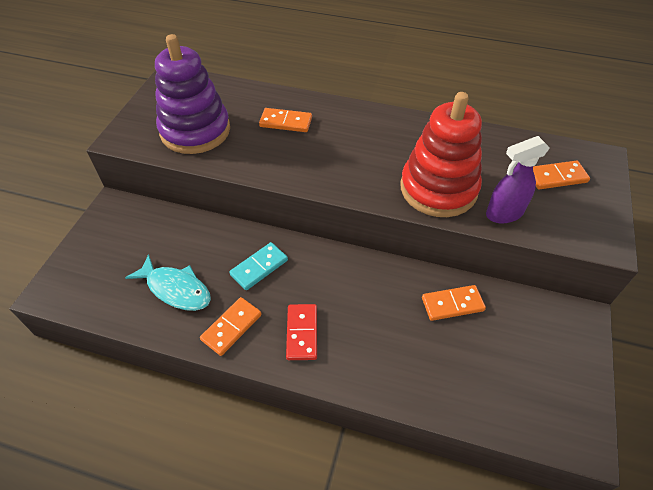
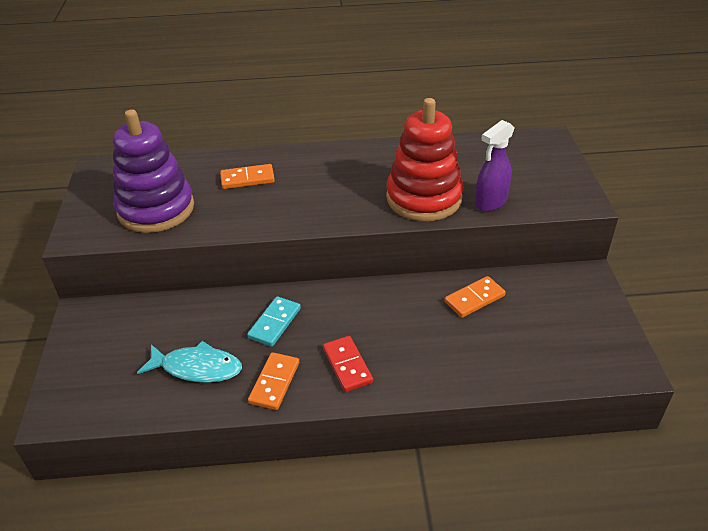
camera: 20 degrees left, 10 degrees down
(557, 177) = (521, 163): orange domino -> none

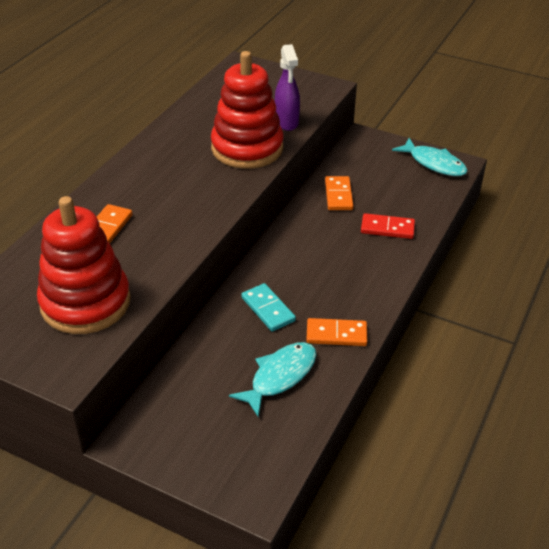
camera: 60 degrees left, 0 degrees up
(156, 209) = (85, 302): purple stacking toy -> red stacking toy
(274, 382) = (336, 334): orange domino -> orange domino turned 45 degrees counterclockwise
(347, 365) = (351, 287): red domino -> red domino (387, 228)
(608, 348) = (434, 163): none -> turquoise fish

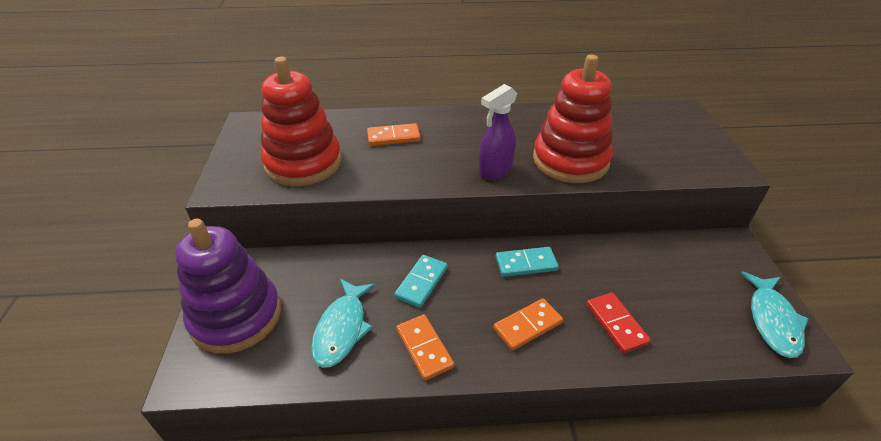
camera: 60 degrees right, 0 degrees up
(208, 446) = (236, 316): none -> purple stacking toy
(280, 376) = (342, 329): turquoise fish -> turquoise fish turned 90 degrees clockwise
(286, 122) = (638, 167): purple spray bottle -> purple spray bottle (495, 171)
(297, 242) = (526, 263): none -> turquoise domino
(338, 195) = (623, 263): orange domino -> orange domino (527, 326)

